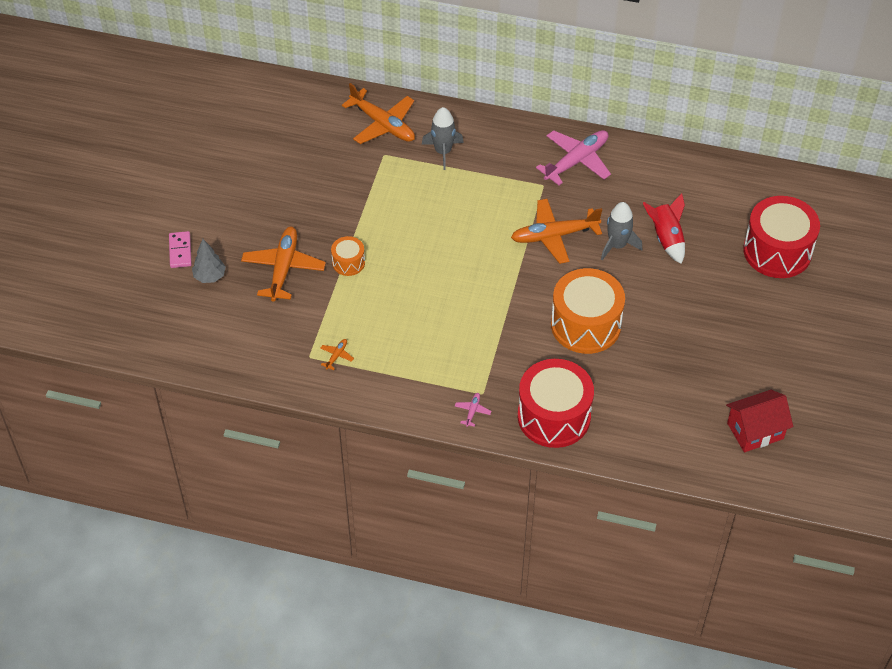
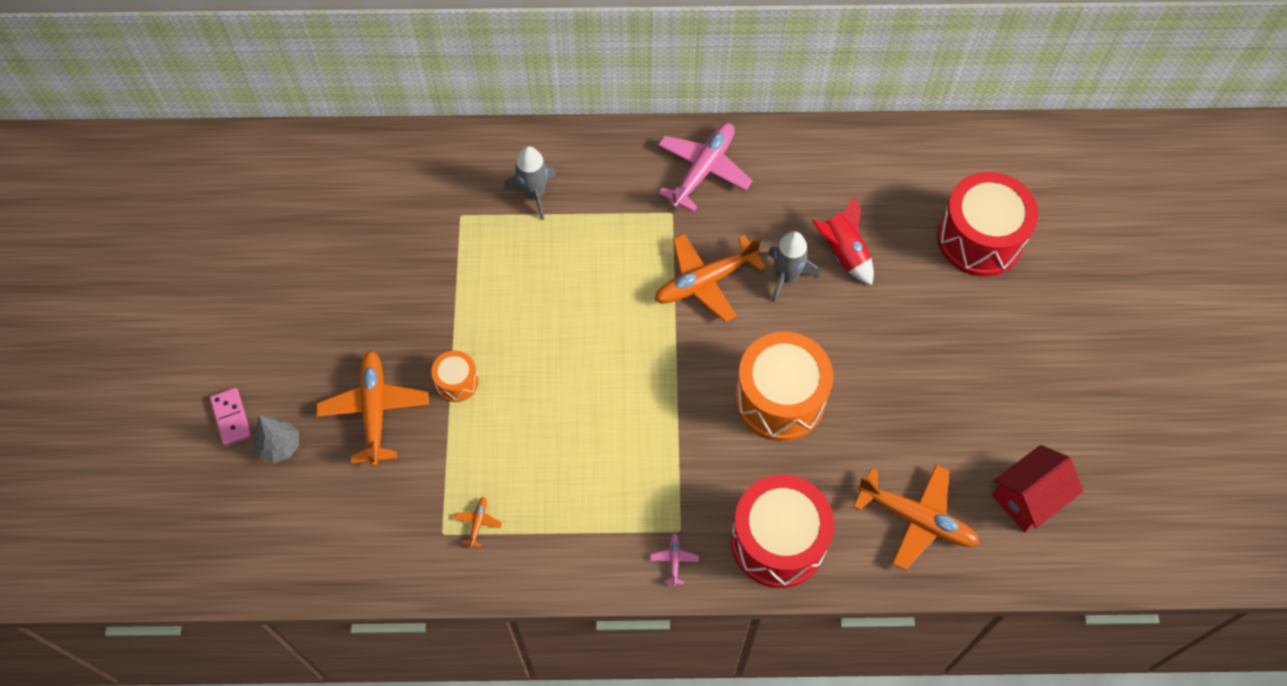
camera: 15 degrees left, 10 degrees up
(382, 124) = (447, 172): orange plane -> orange plane (916, 519)

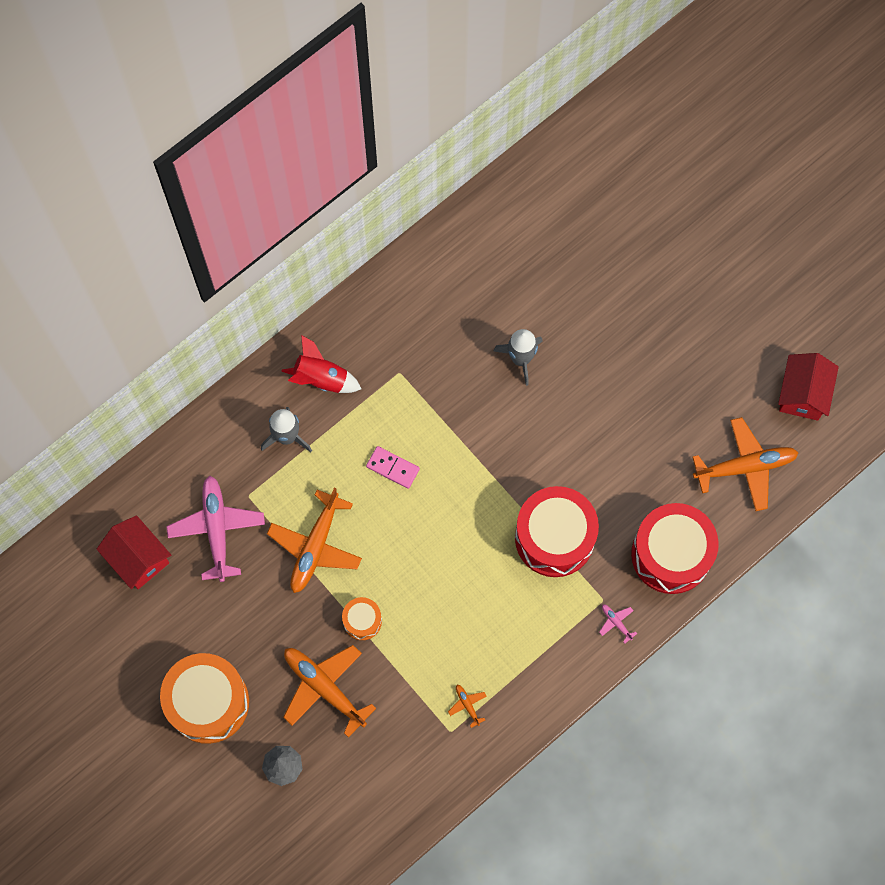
camera: 40 degrees left, 10 degrees up
(231, 418) = (228, 776): pink domino -> pink domino (392, 468)
(331, 197) = (138, 558): none -> red house
(703, 170) = (392, 321): pink plane -> pink plane (217, 530)
(705, 281) = (468, 406): orange plane -> orange plane (315, 546)
(780, 398) = (591, 453): orange drum -> orange drum (208, 702)
(842, 252) = (544, 309): red rocket -> red rocket (321, 378)
(979, 239) = (628, 224): red drum -> red drum (554, 538)

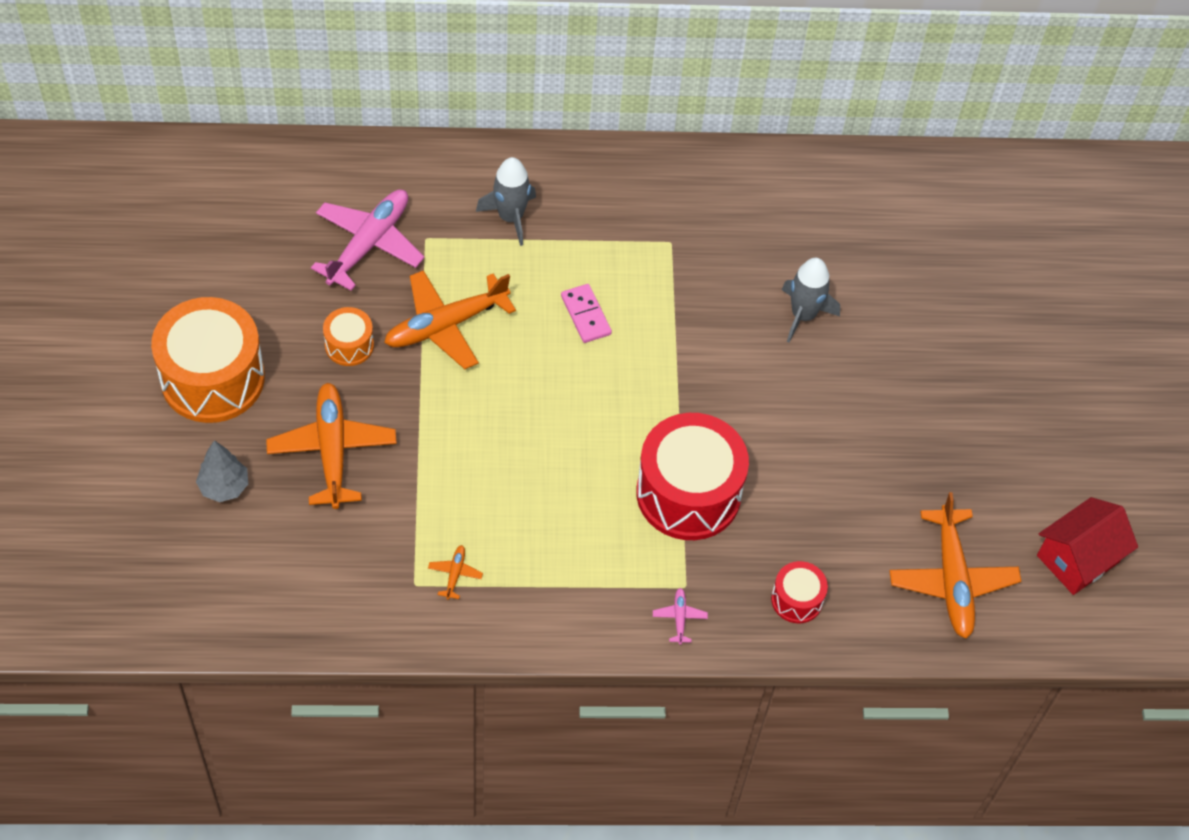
camera: 35 degrees right, 15 degrees down
(138, 558) = (274, 214): red house -> none
(321, 378) = (590, 194): red rocket -> none
(362, 621) = (426, 421): orange drum -> orange drum (349, 345)
(671, 554) = (796, 599): red drum -> red drum, size x0.48
(745, 467) = (951, 579): orange plane -> orange plane turned 60 degrees clockwise

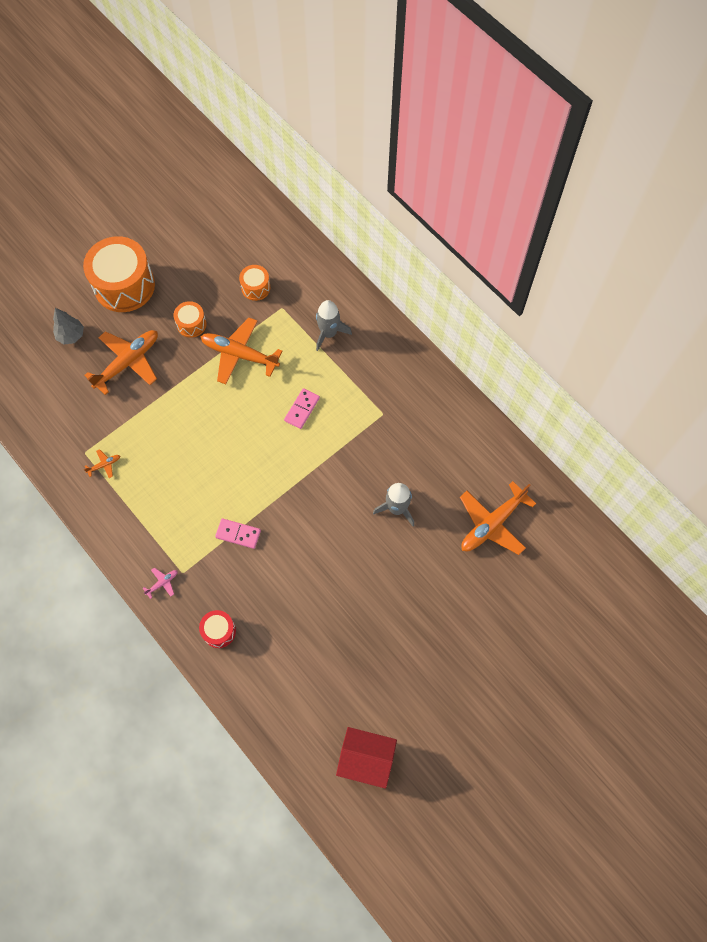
camera: 55 degrees right, 10 degrees up
(369, 244) = (255, 288): pink plane -> orange drum
(688, 493) = (238, 534): red drum -> pink domino
(951, 579) = (296, 700): orange plane -> orange plane (492, 523)

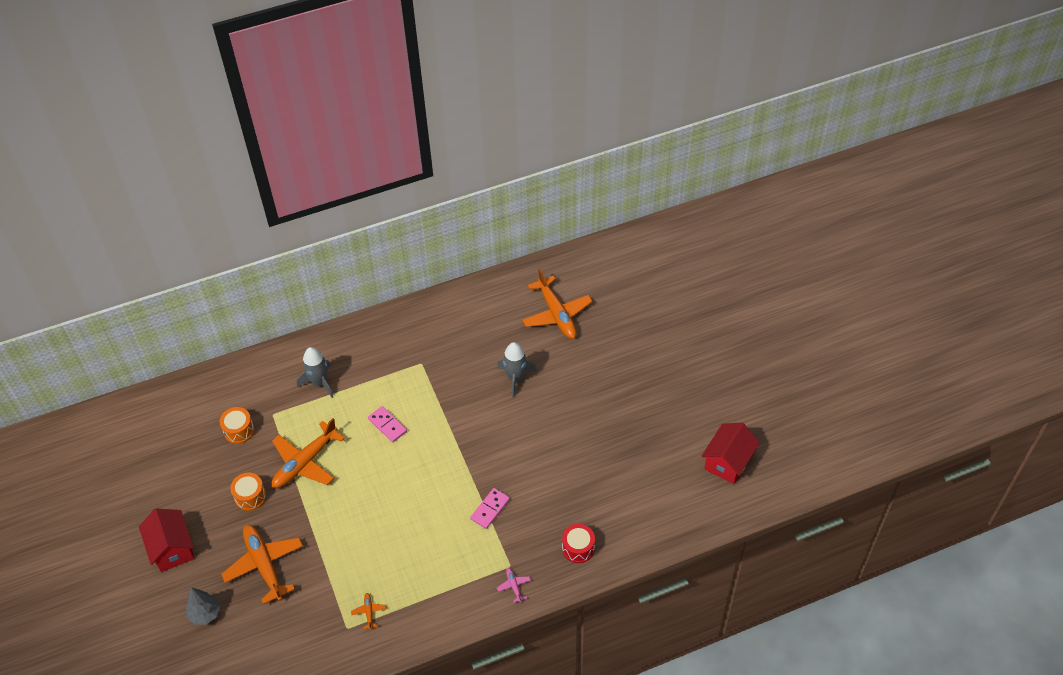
camera: 70 degrees left, 15 degrees down
(124, 285) = (172, 548): orange drum -> red house

